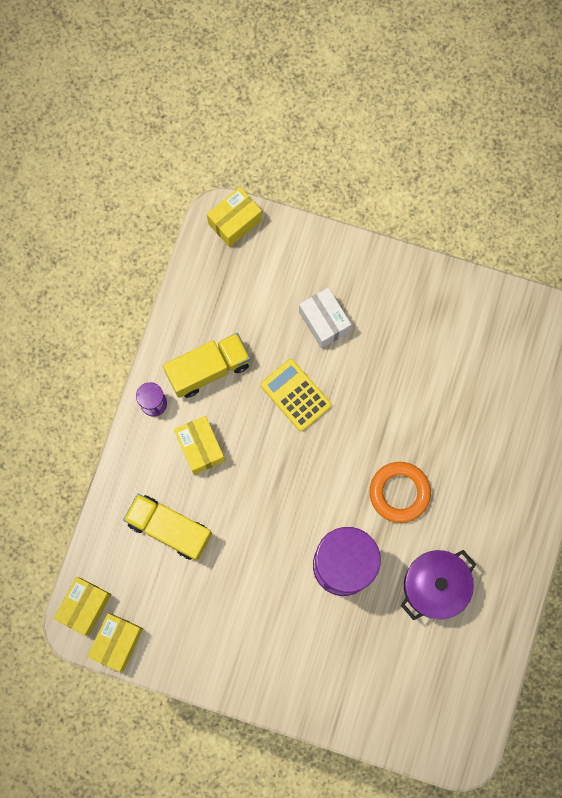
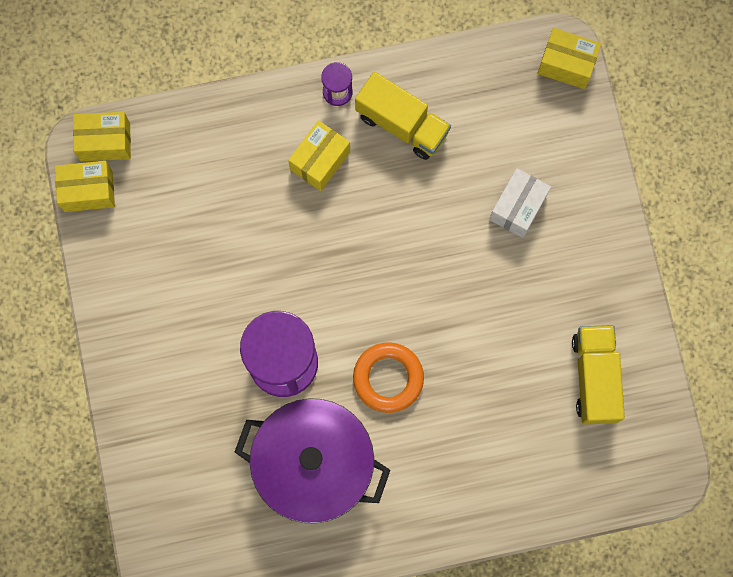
camera: 60 degrees right, 0 degrees up
(169, 529) = (224, 177): yellow truck -> yellow truck (594, 378)
(296, 395) = (426, 222): yellow calculator -> none
(434, 586) = (314, 465): purple pot -> purple pot, size x1.55

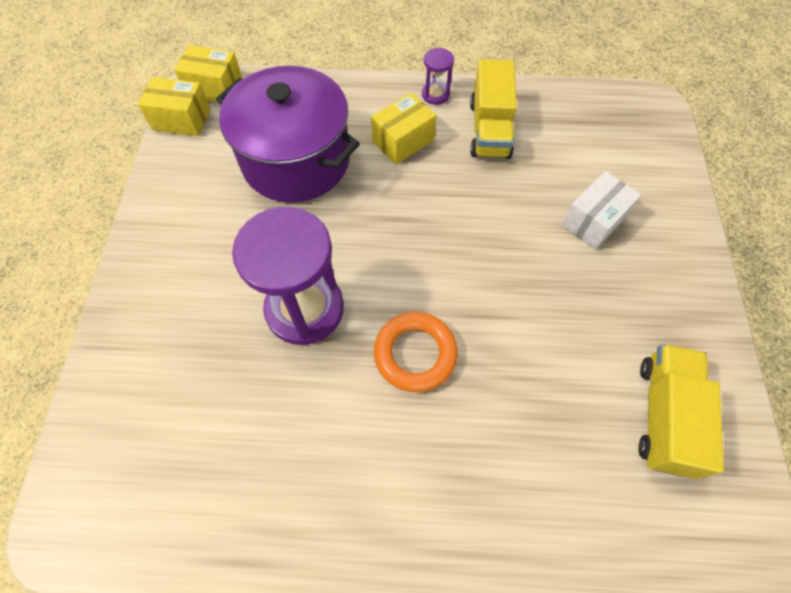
camera: 15 degrees right, 15 degrees down
(314, 465) = (299, 430): purple pot -> purple pot (296, 160)
(402, 124) = (489, 129): yellow truck -> yellow truck turned 45 degrees clockwise
(566, 64) = (658, 117): yellow box -> none

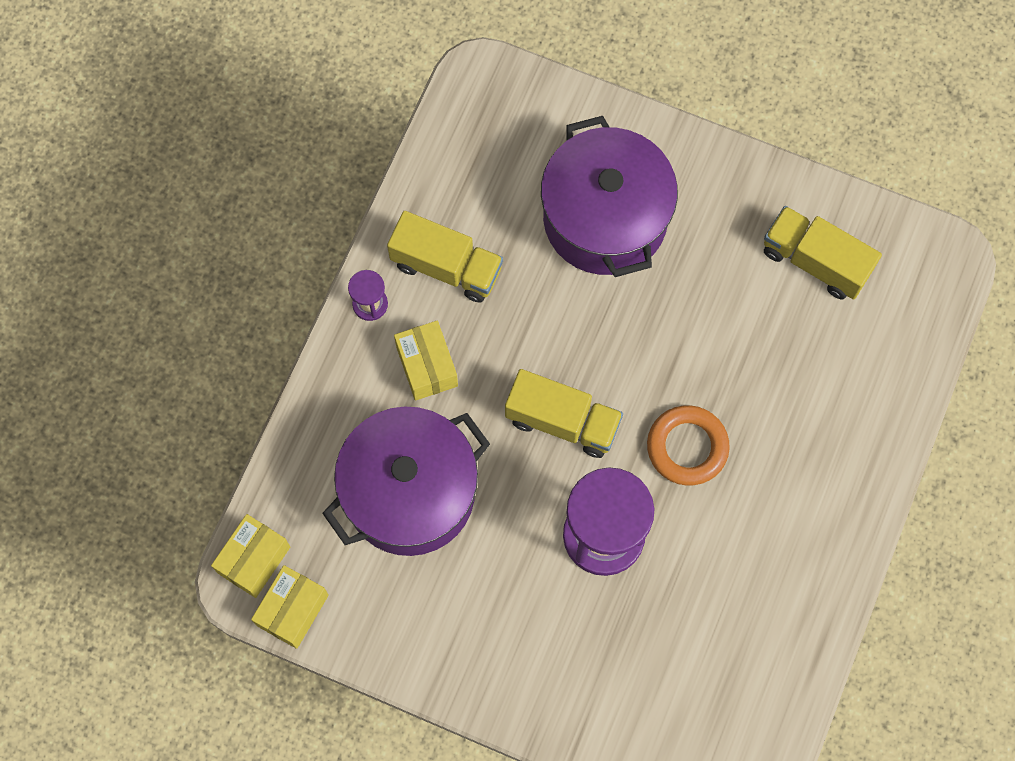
camera: 70 degrees left, 10 degrees up
(397, 245) = (562, 421): none -> yellow truck
(593, 221) = (605, 218): white box -> purple pot

